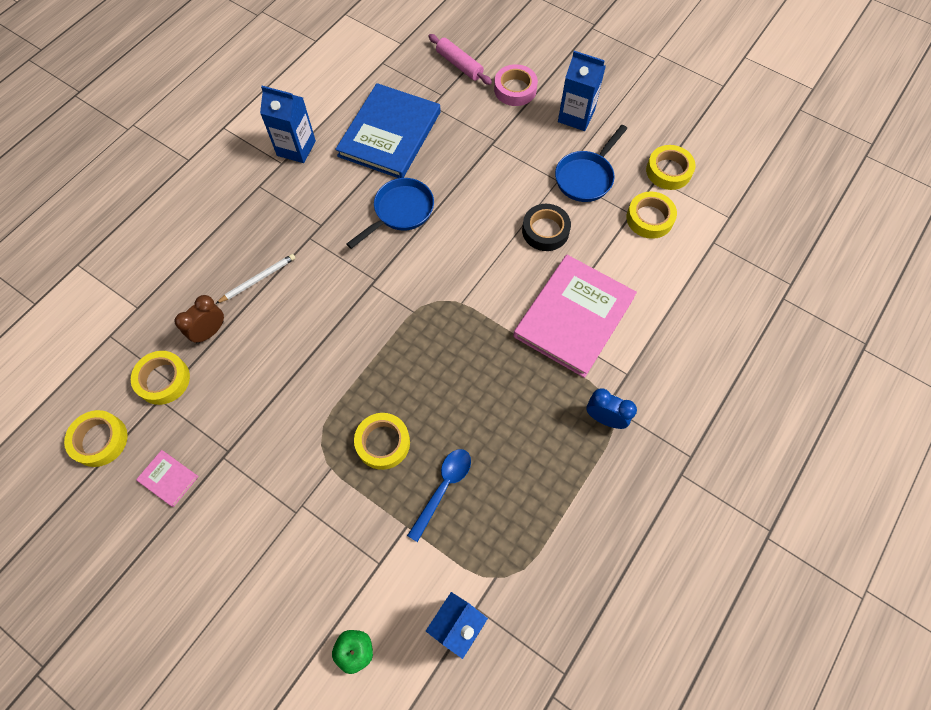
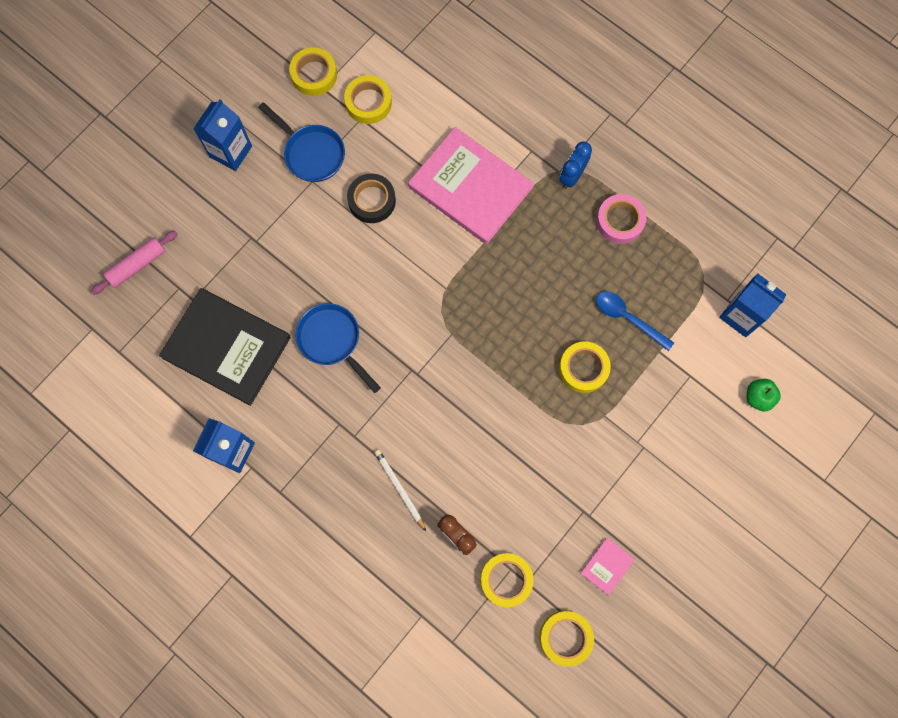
camera: 85 degrees left, 10 degrees up
(389, 134) = (227, 347): blue book -> black book
(515, 89) = (183, 209): pink tape -> pink tape (620, 221)

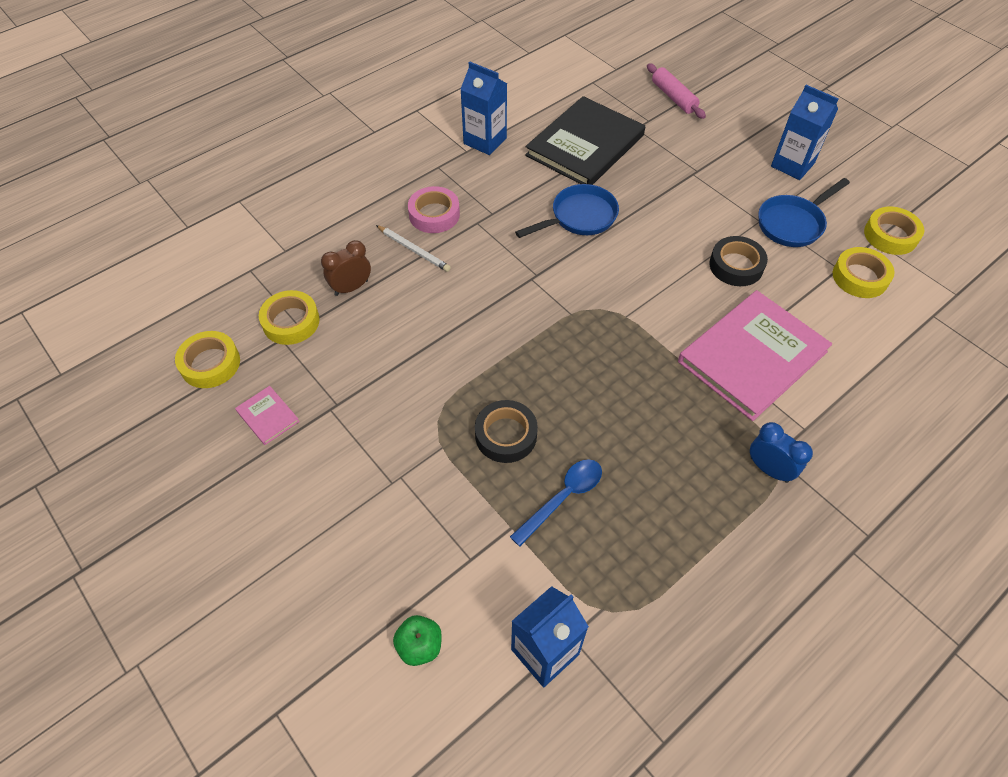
camera: 100 degrees right, 20 degrees down
(399, 489) = (414, 250): white pencil -> white pencil turned 60 degrees clockwise
(583, 368) = (506, 435): yellow tape -> black tape
(620, 221) = (701, 515): pink tape -> pink tape (434, 214)

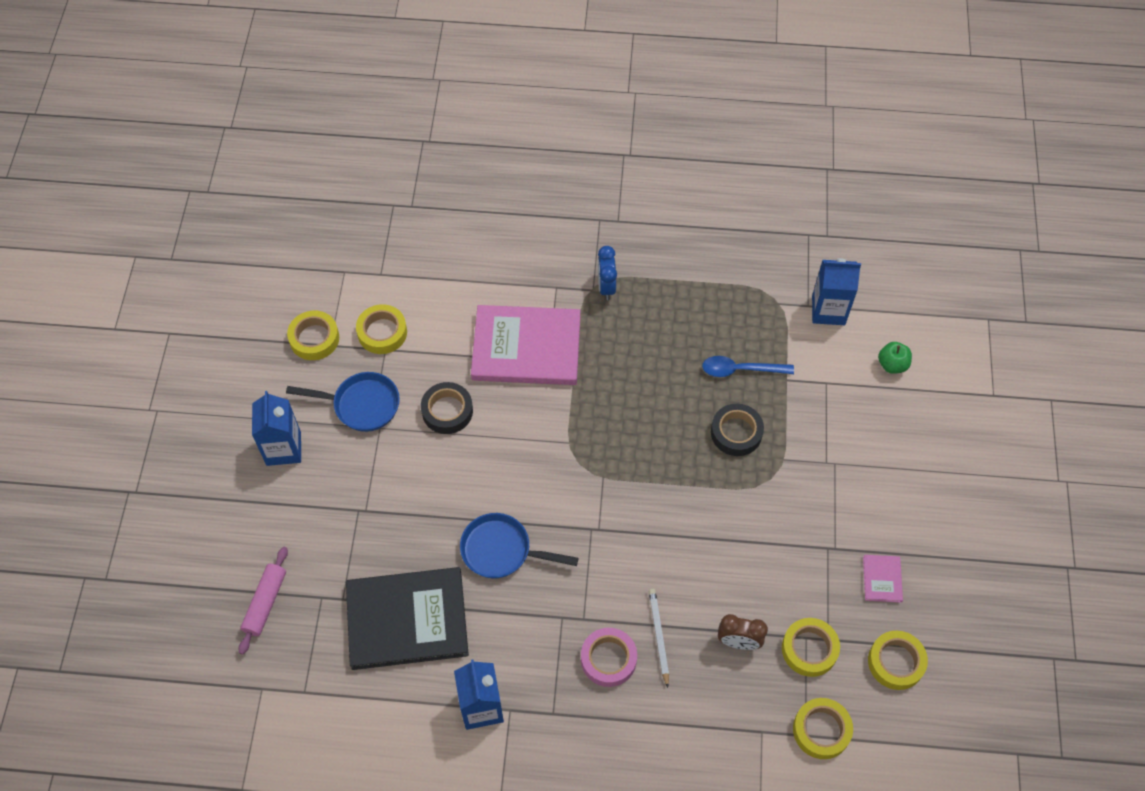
camera: 135 degrees left, 5 degrees up
(240, 280) = (821, 730): none -> yellow tape

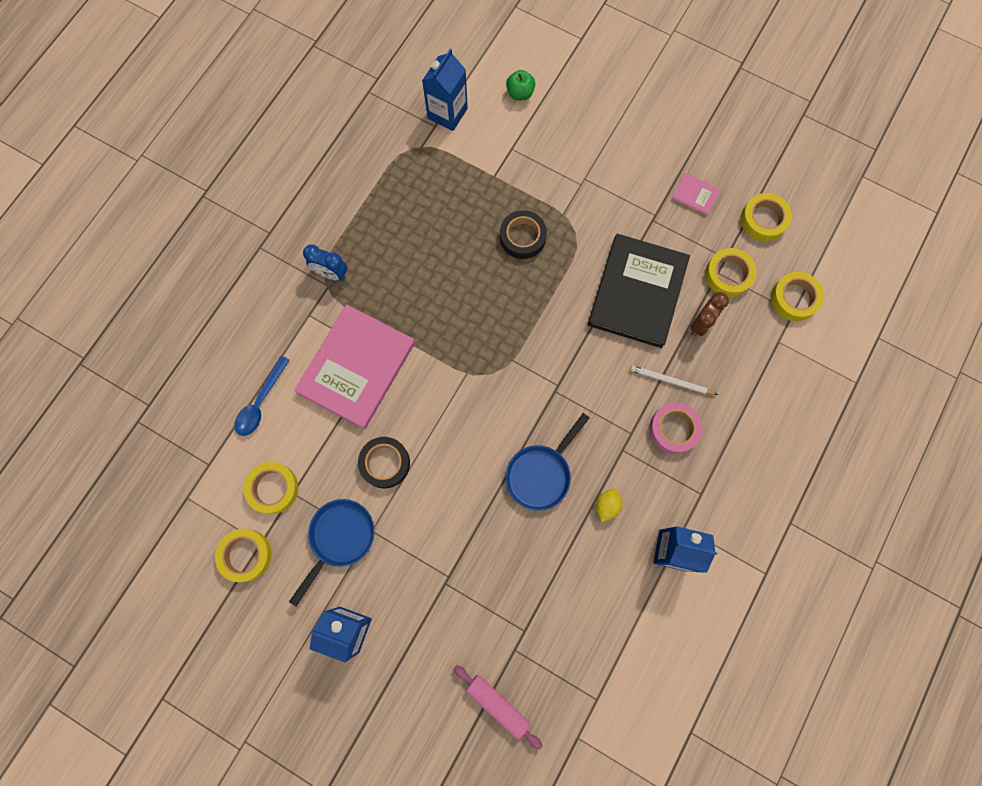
camera: 65 degrees left, 15 degrees up
(407, 620) = (569, 581): black book -> black book (637, 292)
(498, 625) = (607, 505): none -> yellow lemon
(740, 370) = (467, 206): blue spoon -> blue spoon (260, 402)

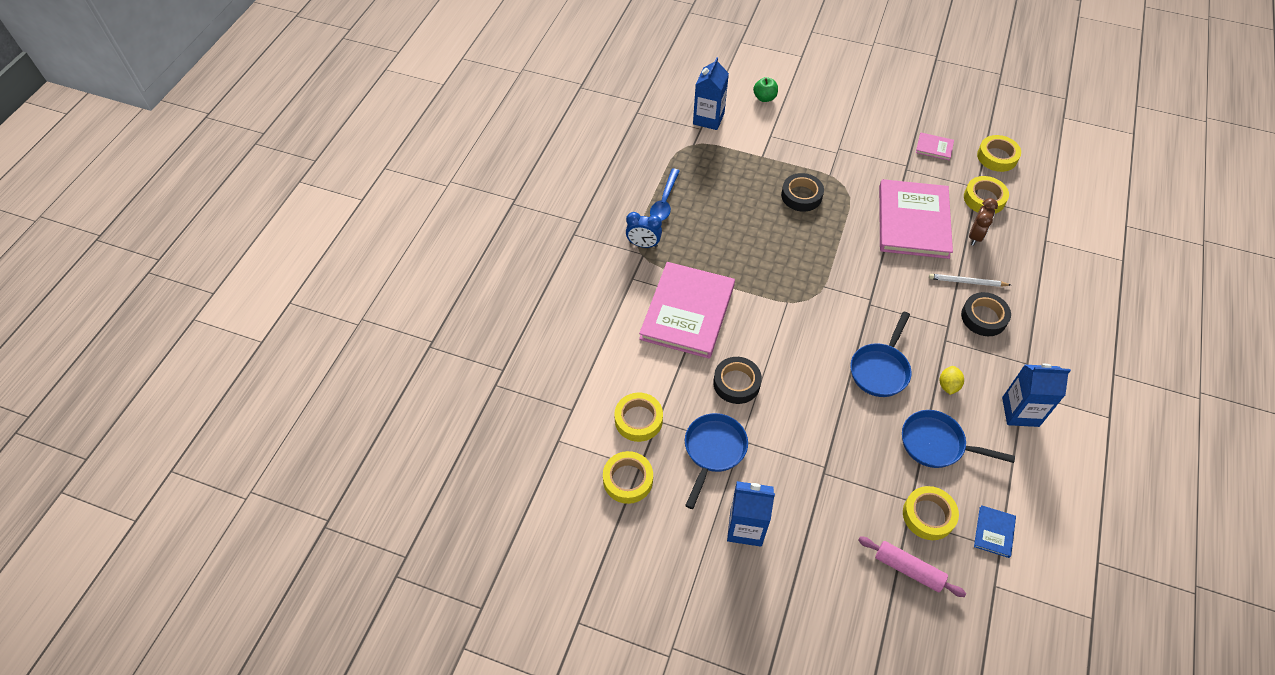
camera: 10 degrees left, 20 degrees down
(260, 402) = (607, 352): blue spoon -> blue spoon (664, 201)
(572, 572) = (937, 444): none -> blue pan
(597, 681) = (994, 532): none -> blue book
(637, 292) = (913, 221): black book -> pink book
(674, 429) = (983, 317): pink tape -> black tape
(794, 298) = (1045, 208): yellow tape -> yellow tape (928, 515)

